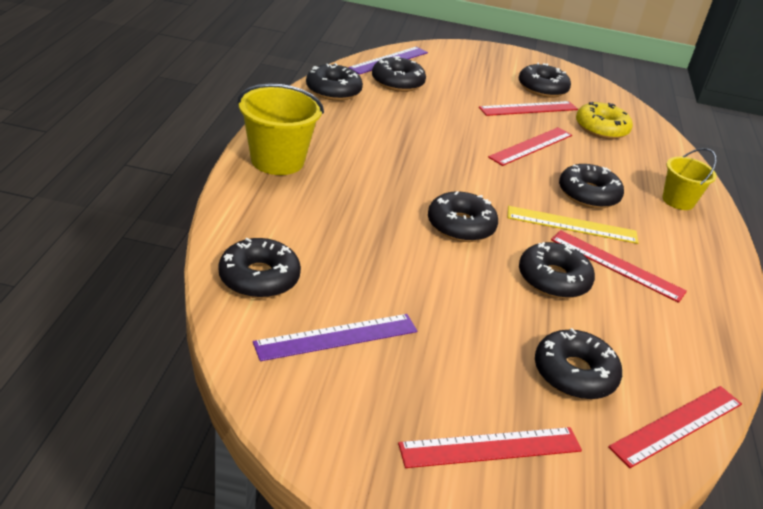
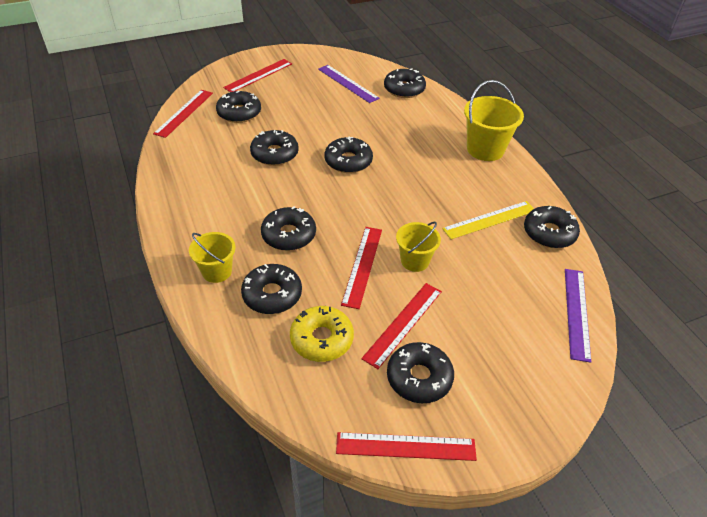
camera: 150 degrees right, 10 degrees up
(337, 337) = (348, 83): purple ruler -> purple ruler turned 75 degrees counterclockwise
(397, 82) = (529, 280): black donut -> black donut (272, 295)
(479, 129) = (415, 261): none -> yellow bucket
(572, 225) = (285, 199): yellow ruler -> yellow ruler (489, 220)
(616, 265) = (243, 182): red ruler -> red ruler (405, 446)

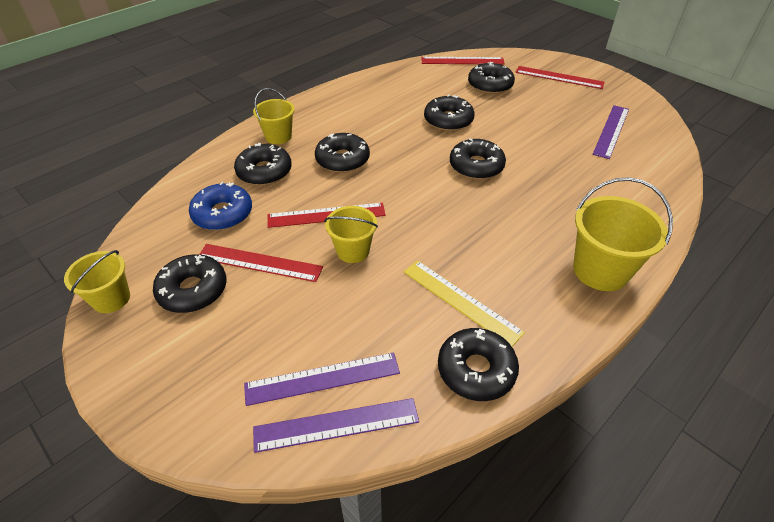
camera: 70 degrees right, 0 degrees up
(321, 339) = (223, 214): yellow donut -> blue donut
(404, 89) = (650, 173): black donut -> none
(405, 446) = (111, 299): red ruler -> yellow bucket
(537, 311) = (322, 378): none -> purple ruler

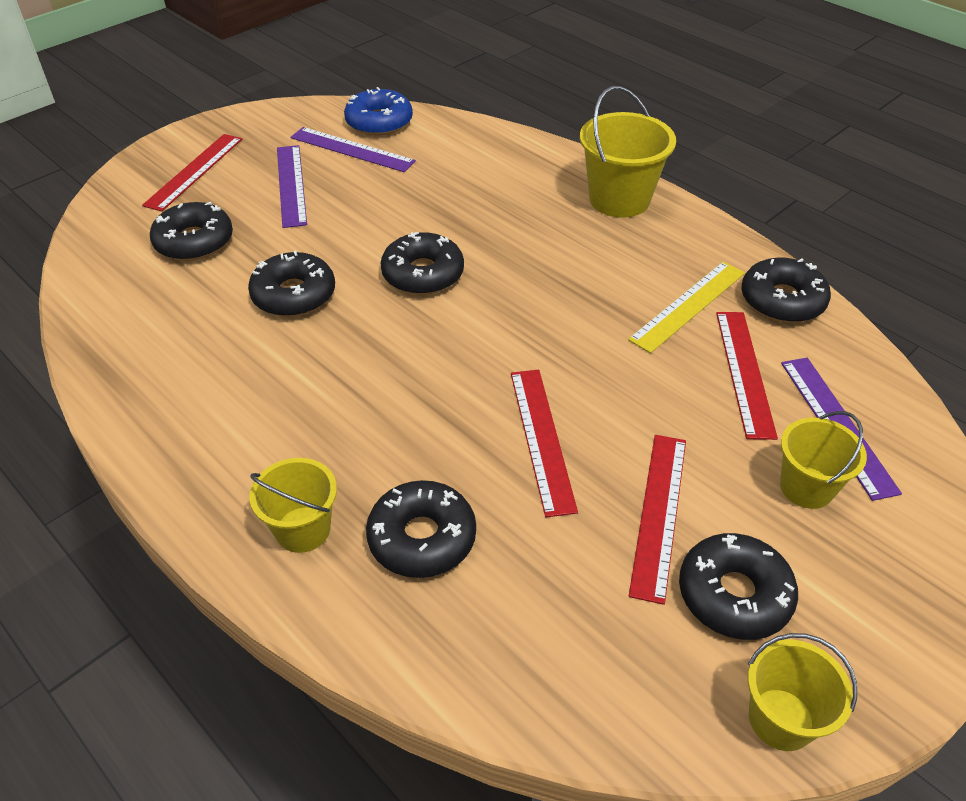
camera: 90 degrees left, 0 degrees up
(223, 214) = (547, 586): blue donut -> blue donut (379, 122)
(336, 425) = (890, 409): purple ruler -> purple ruler (291, 185)
(342, 160) = (393, 425): black donut -> none
(353, 251) = (617, 404): yellow bucket -> yellow bucket (806, 487)
(462, 61) = (93, 266): red ruler -> red ruler (744, 372)

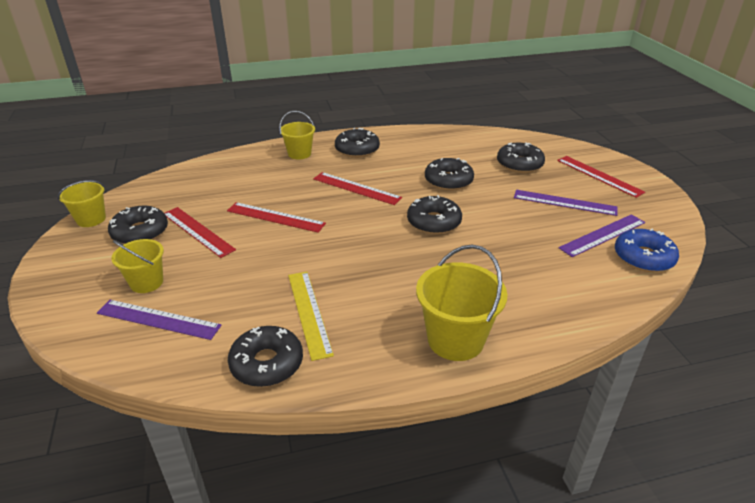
camera: 120 degrees right, 10 degrees down
(422, 538) = (264, 174): black donut -> black donut (357, 149)
(744, 372) = (234, 305): red ruler -> red ruler (356, 188)

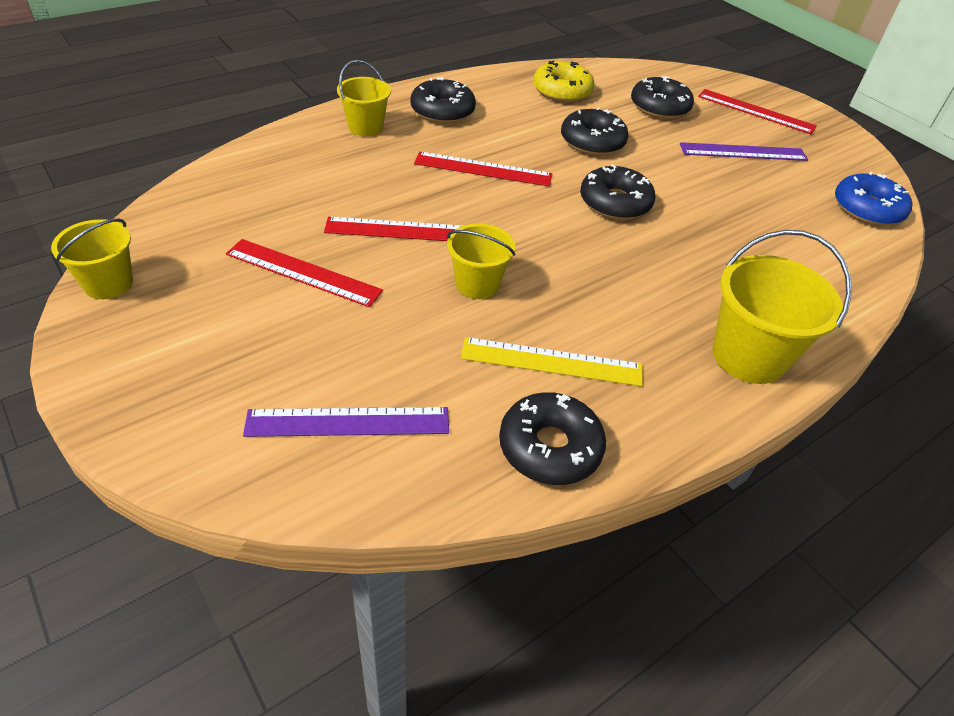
camera: 25 degrees left, 10 degrees up
(140, 232) = (211, 291): black donut -> none
(146, 282) = (285, 369): yellow bucket -> yellow bucket (477, 284)
(309, 312) = (551, 361): yellow ruler -> yellow ruler turned 45 degrees counterclockwise
(452, 146) = (562, 91): none -> yellow donut
(603, 235) = (810, 188): purple ruler -> none

